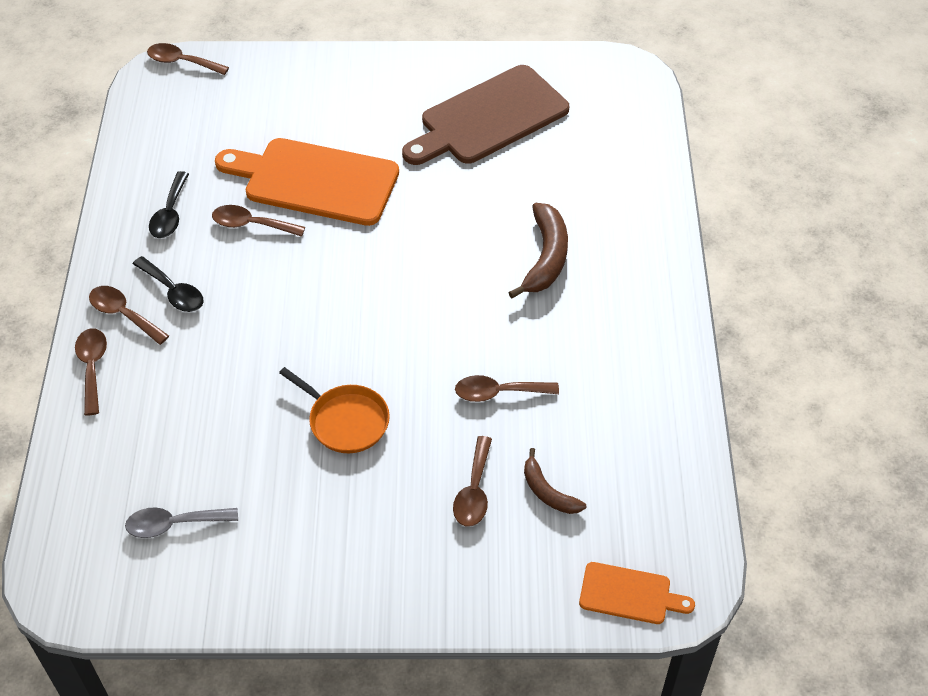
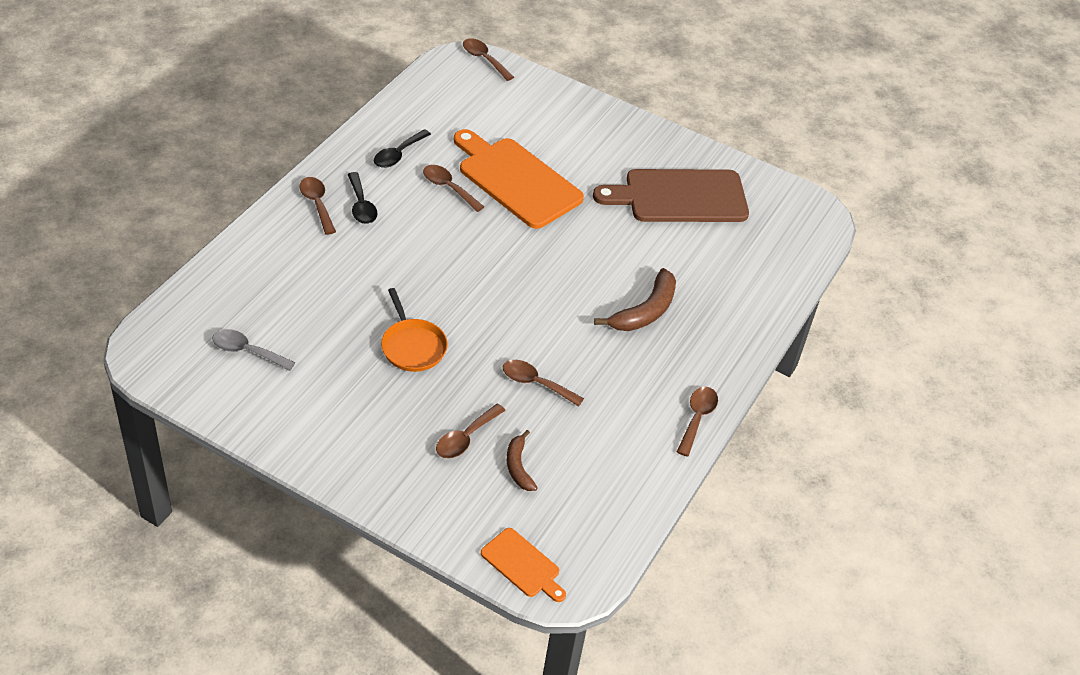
camera: 25 degrees right, 5 degrees down
(92, 367) = (271, 227): brown spoon -> brown spoon (697, 418)

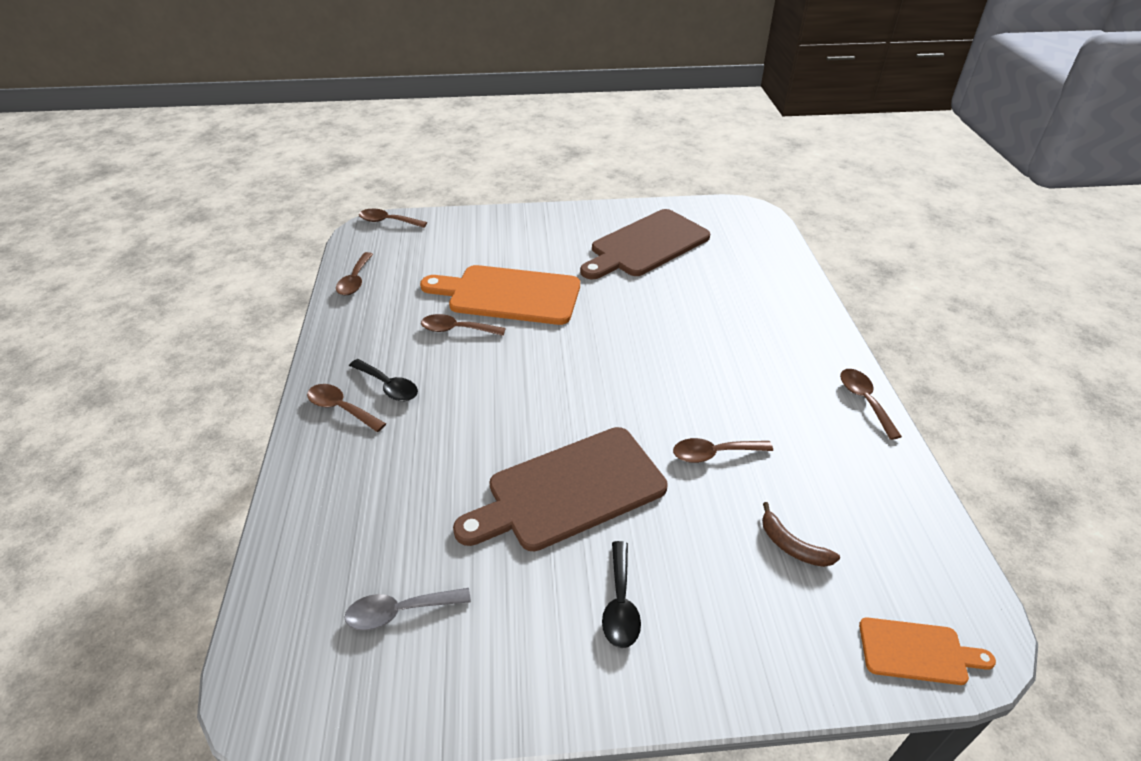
camera: 30 degrees left, 5 degrees down
(398, 154) = (382, 325): black spoon -> black spoon (620, 604)
(412, 346) = (569, 490): orange pan -> brown cutting board
(465, 438) = (716, 551): brown spoon -> brown spoon (355, 280)
(645, 311) = (723, 339): brown banana -> none

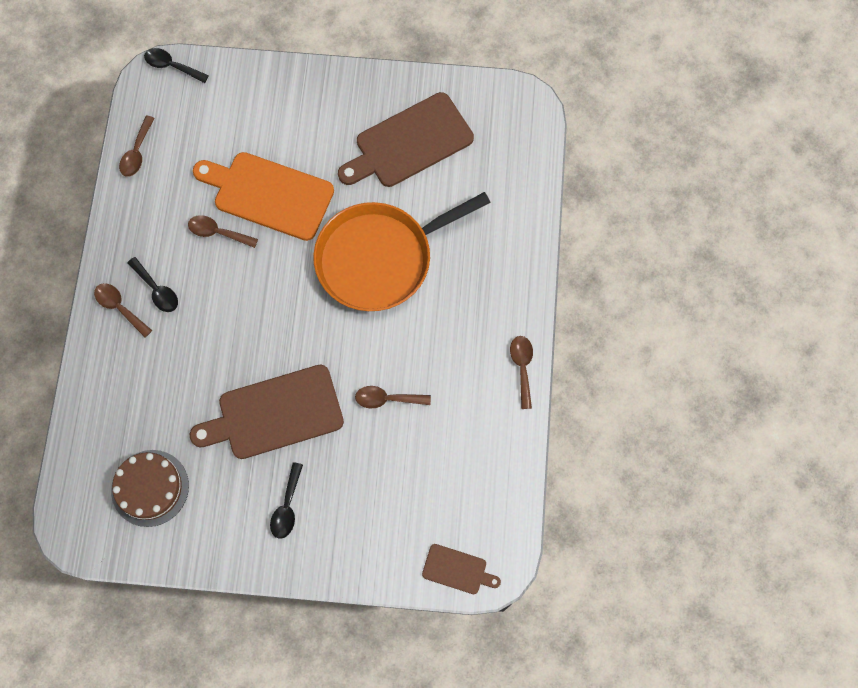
camera: 10 degrees right, 30 degrees up
(387, 221) = (171, 66): brown spoon -> black spoon
(399, 612) = (150, 488): grey spoon -> brown cake
(650, 329) = (380, 258): none -> orange pan
(792, 546) = (412, 484): brown banana -> none
(917, 652) = (457, 570): orange cutting board -> brown cutting board

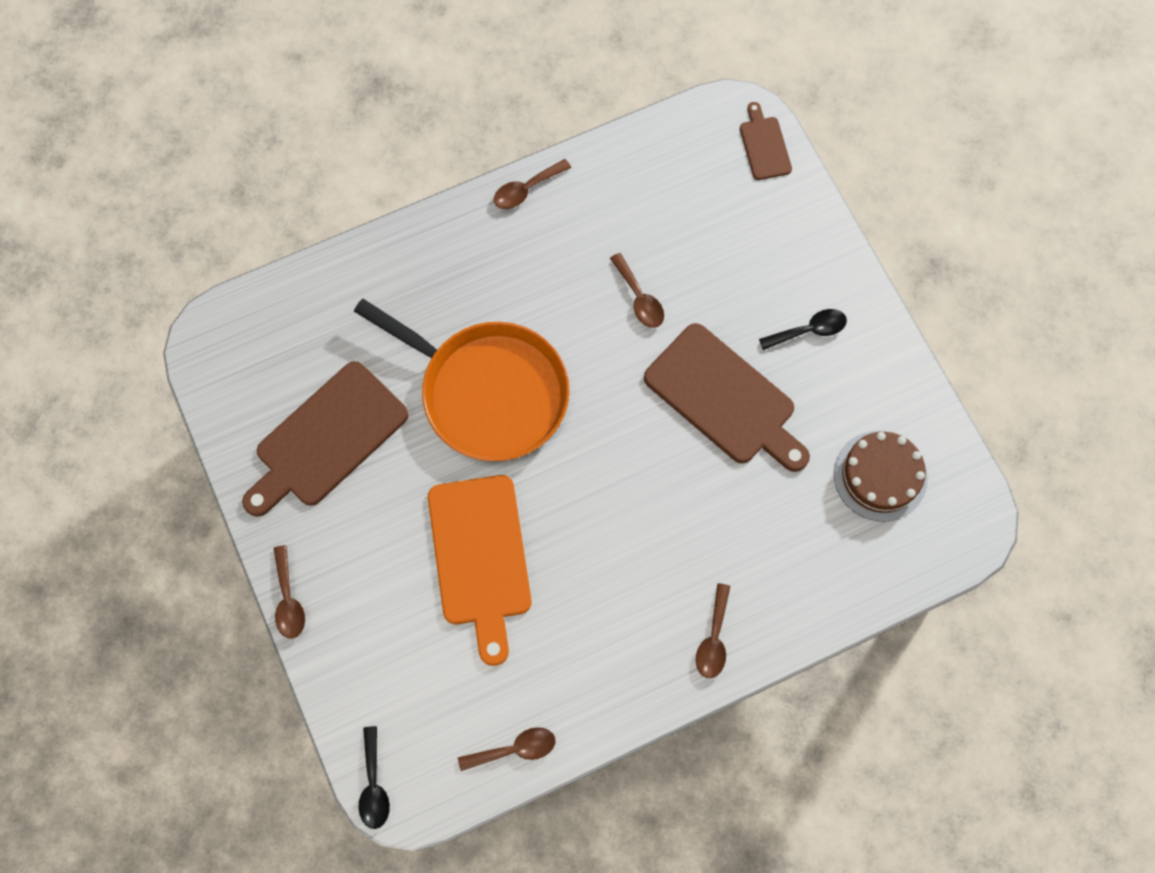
camera: 120 degrees left, 0 degrees up
(157, 290) = (668, 610): black spoon -> none
(217, 232) = (560, 586): brown spoon -> brown spoon (288, 600)
(409, 143) = (327, 438): brown cutting board -> brown cutting board turned 105 degrees clockwise

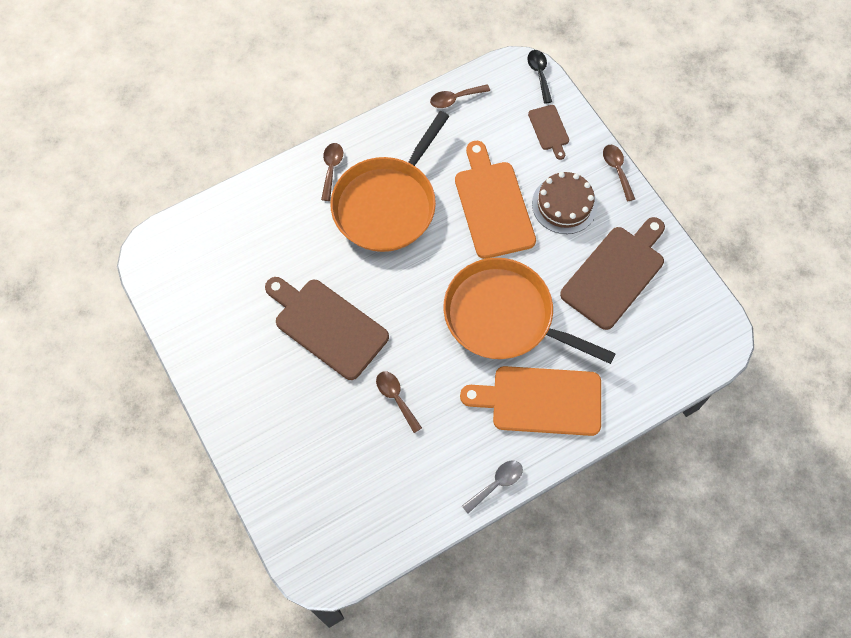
camera: 175 degrees right, 5 degrees down
(457, 280) = (540, 400): none -> orange cutting board
(526, 189) = (496, 484): brown spoon -> grey spoon
(633, 572) = (387, 204): none -> orange pan
(764, 145) = (297, 543): brown cutting board -> brown cutting board (549, 130)
(809, 330) = (262, 383): black spoon -> none
(880, 476) = (214, 280): brown cake -> brown cake (564, 204)

